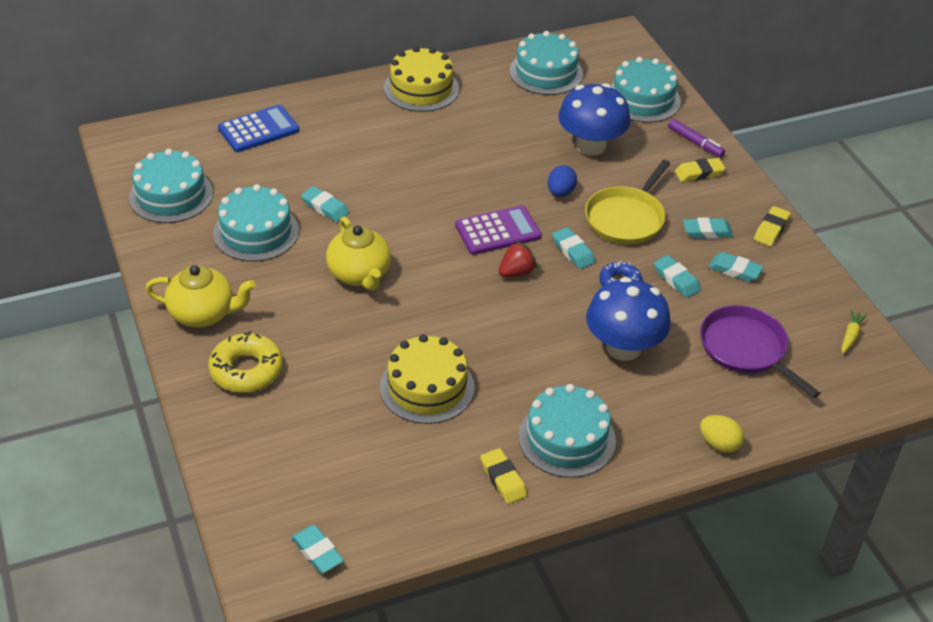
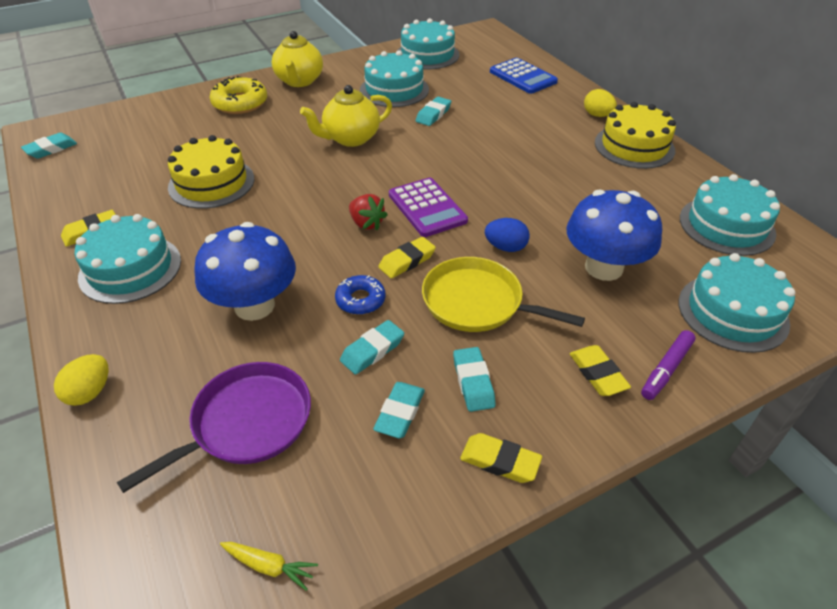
camera: 85 degrees right, 0 degrees up
(358, 97) = (597, 115): none -> yellow egg
(573, 251) = (407, 261): turquoise eraser -> yellow eraser

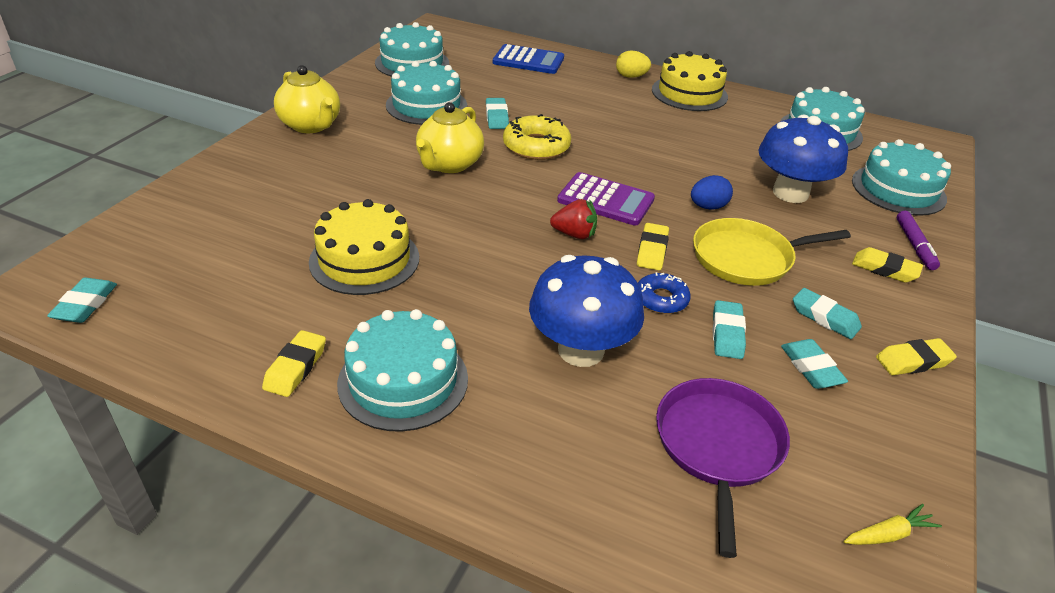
camera: 40 degrees left, 5 degrees down
(90, 392) = (543, 512): yellow egg -> none
(240, 103) = (273, 168): yellow donut -> yellow donut (536, 146)

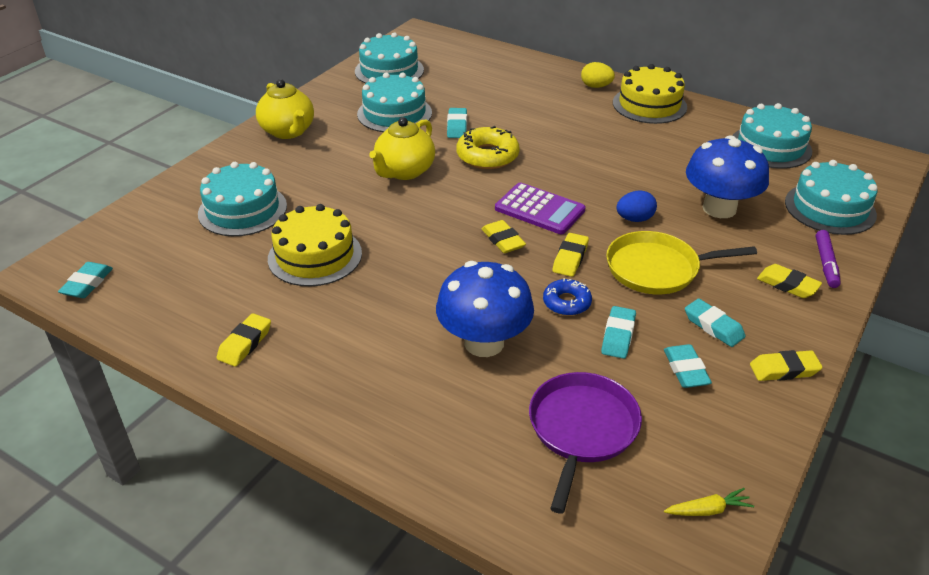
camera: 10 degrees right, 0 degrees up
(403, 381) = (329, 359): turquoise cake -> turquoise cake (242, 210)
(528, 60) = (499, 69): blue calculator -> none
(574, 234) = (503, 240): red strawberry -> yellow eraser

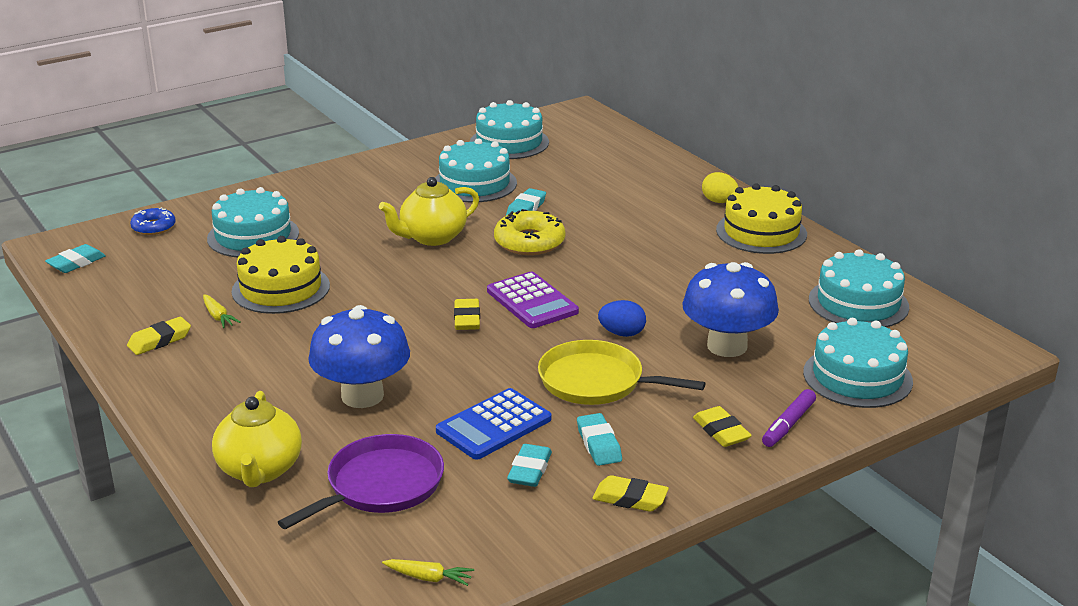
camera: 25 degrees right, 10 degrees down
(281, 301) = (218, 317): none -> yellow carrot
(288, 131) = (356, 178): yellow teapot -> yellow teapot (260, 470)
(566, 302) = (473, 385): blue donut -> blue donut (153, 227)
(570, 258) = (517, 350): yellow eraser -> none
(618, 336) = (494, 425): turquoise eraser -> blue calculator

